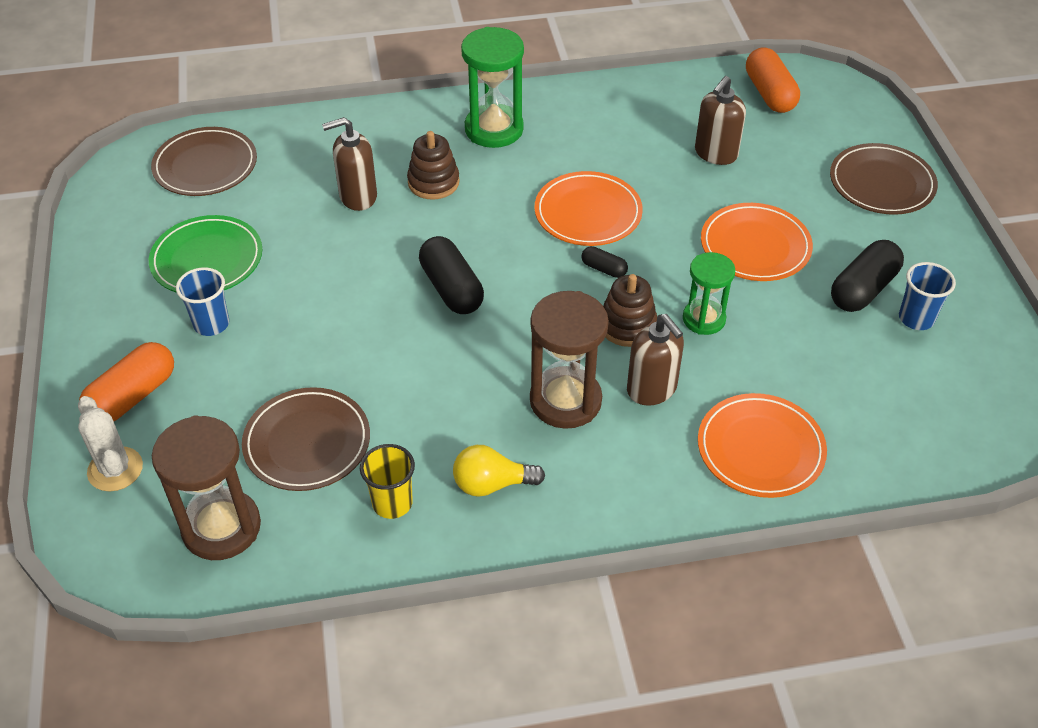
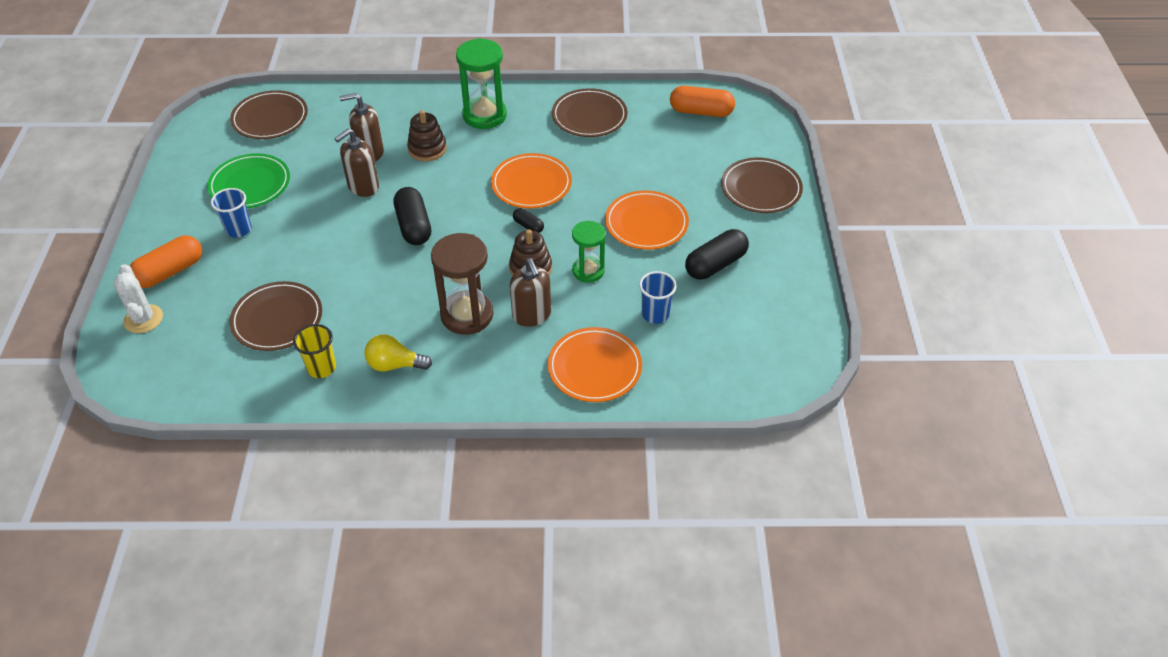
camera: 10 degrees right, 0 degrees up
(221, 527) = (201, 367): brown hourglass -> none
(630, 115) = (589, 116): none -> brown plate
(715, 153) = (642, 152): brown soap dispenser -> brown soap dispenser (363, 187)
(769, 94) = (701, 112): orange capsule -> orange capsule turned 75 degrees counterclockwise
(916, 318) = (747, 291): blue cup -> blue cup (655, 314)

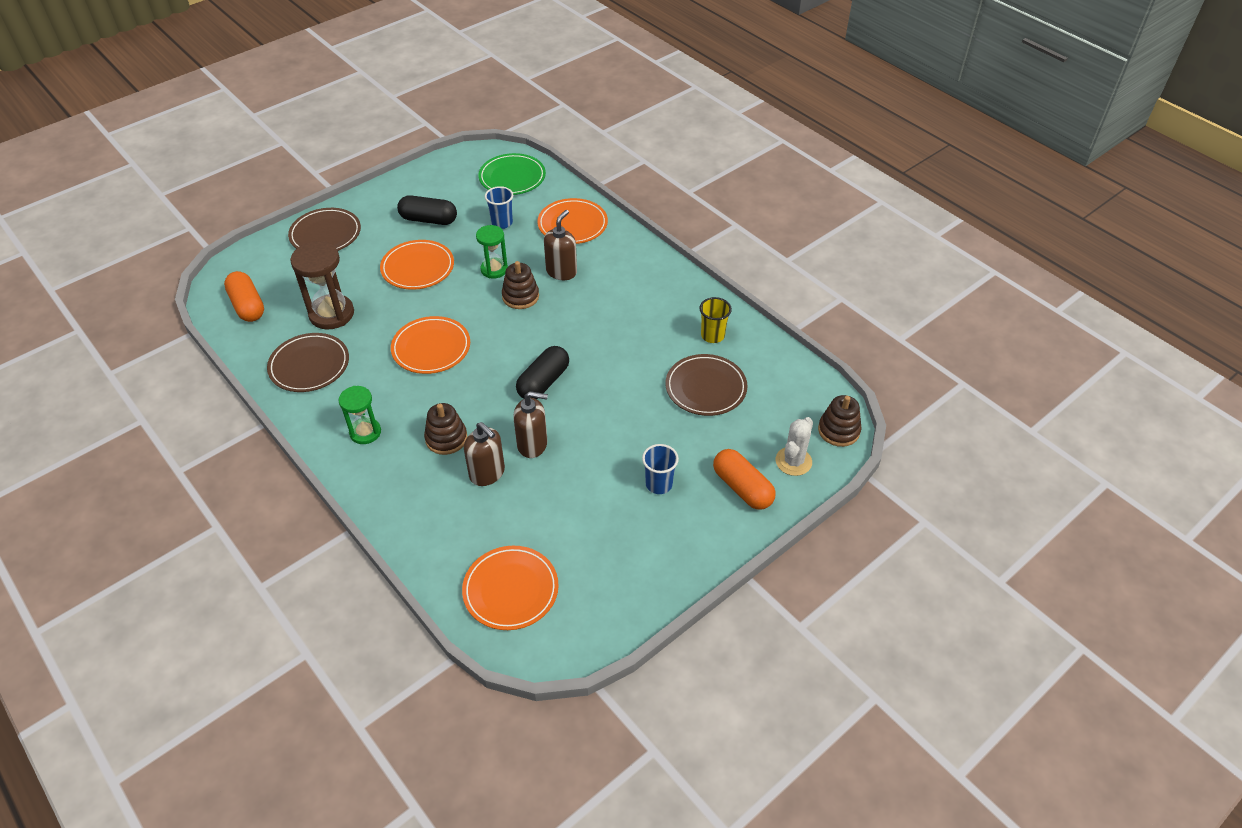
camera: 130 degrees left, 0 degrees up
(122, 372) = (838, 430): none -> brown stacking toy
(170, 272) = (742, 488): orange capsule -> orange capsule turned 45 degrees clockwise
(250, 184) = (606, 523): green plate -> green plate (512, 177)
(270, 118) = (511, 590): brown plate -> orange plate
(394, 365) = (670, 305): yellow light bulb -> none
(467, 315) = (594, 300): brown hourglass -> brown hourglass (331, 314)
(484, 115) = (365, 432): green hourglass -> green hourglass, size x0.63
(528, 226) = (479, 322): black capsule -> none

